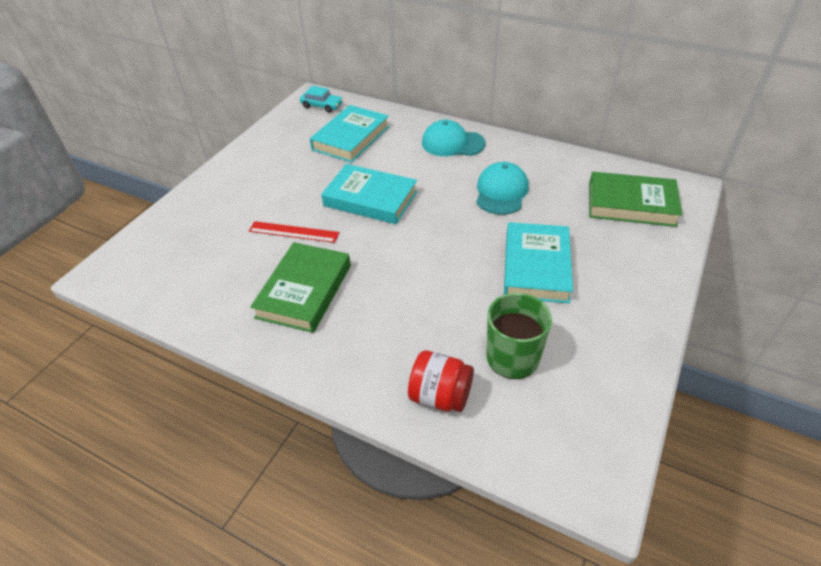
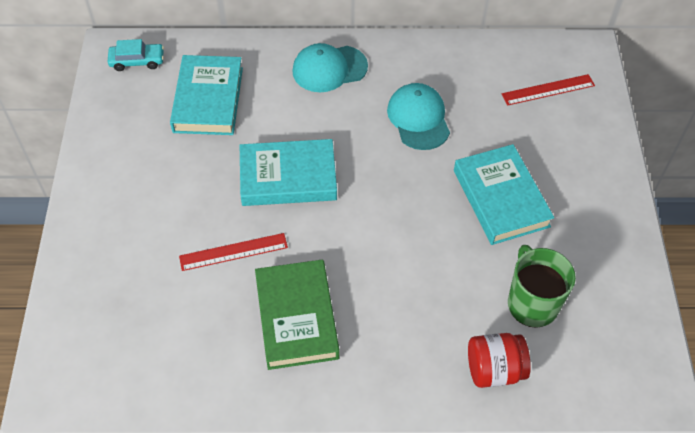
camera: 30 degrees left, 10 degrees up
(631, 204) = (548, 90): green book -> red ruler

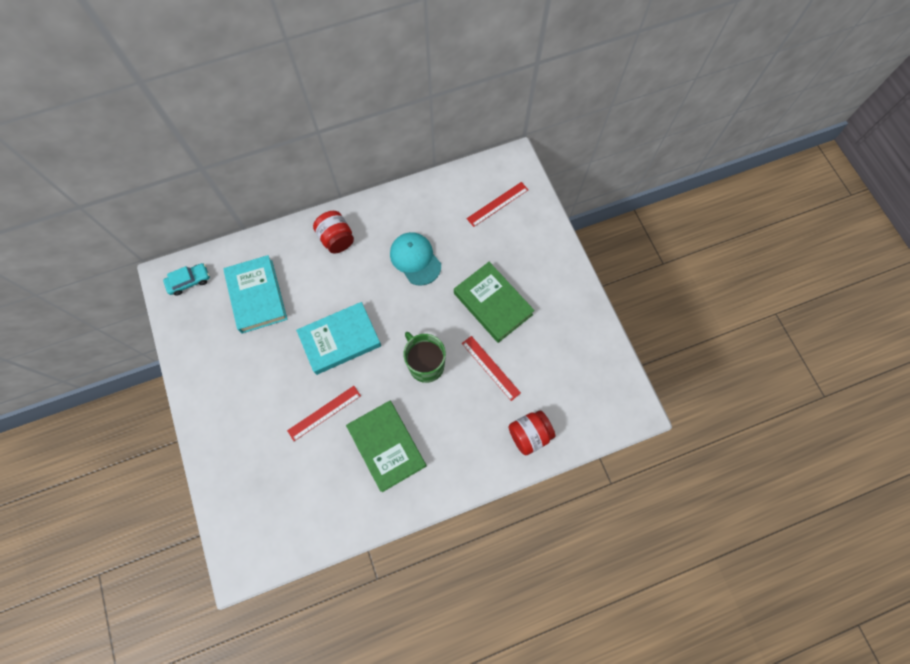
camera: 20 degrees left, 15 degrees up
(329, 69) = (336, 239): turquoise cap -> red jar
(470, 271) = (490, 368): none -> red ruler
(501, 198) = (493, 304): turquoise book -> green book
(532, 303) = (538, 377): green mug -> green mug (425, 364)

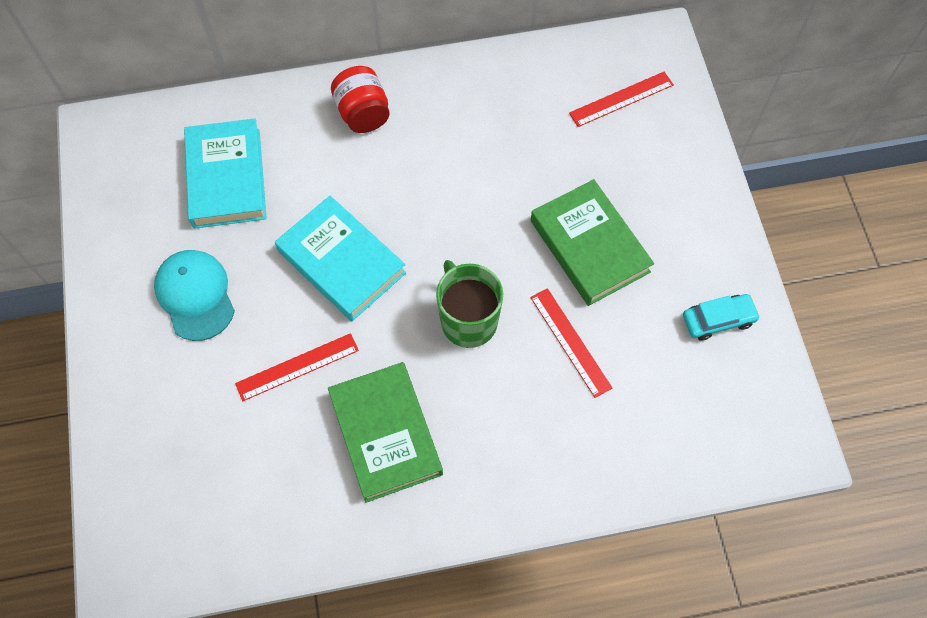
camera: 10 degrees right, 5 degrees down
(189, 281) = (129, 141): turquoise car -> turquoise car (718, 320)
(340, 340) = (341, 262): turquoise book -> turquoise book turned 60 degrees clockwise
(415, 259) = (479, 161): turquoise cap -> turquoise cap (195, 295)
(529, 434) = (615, 455): red jar -> none

